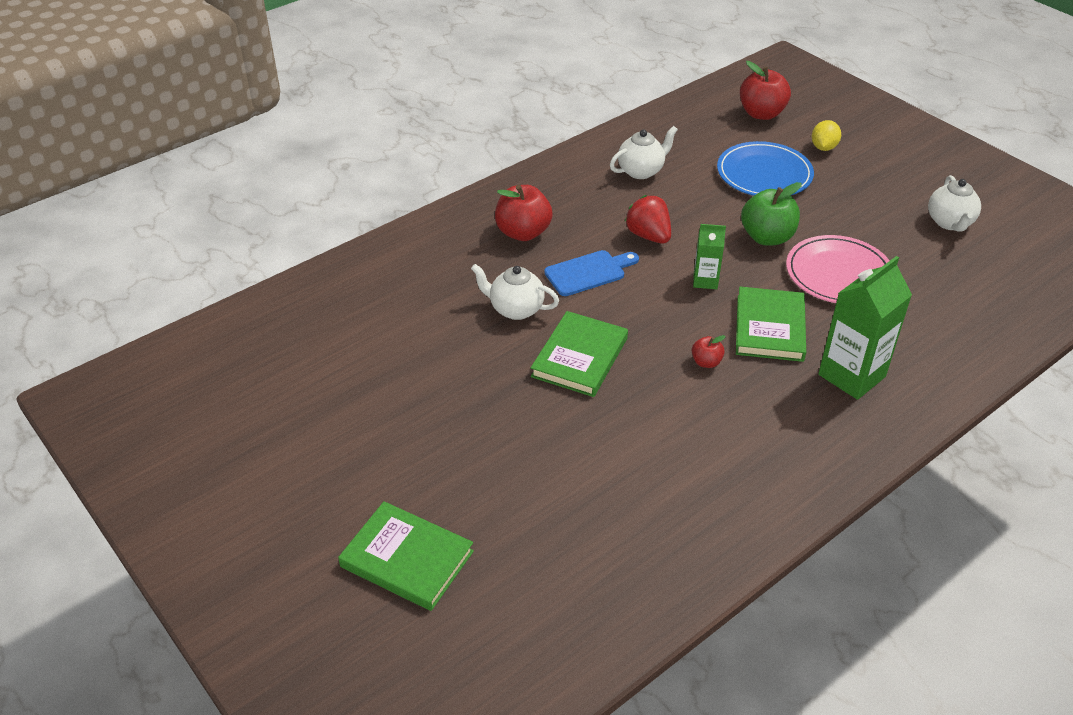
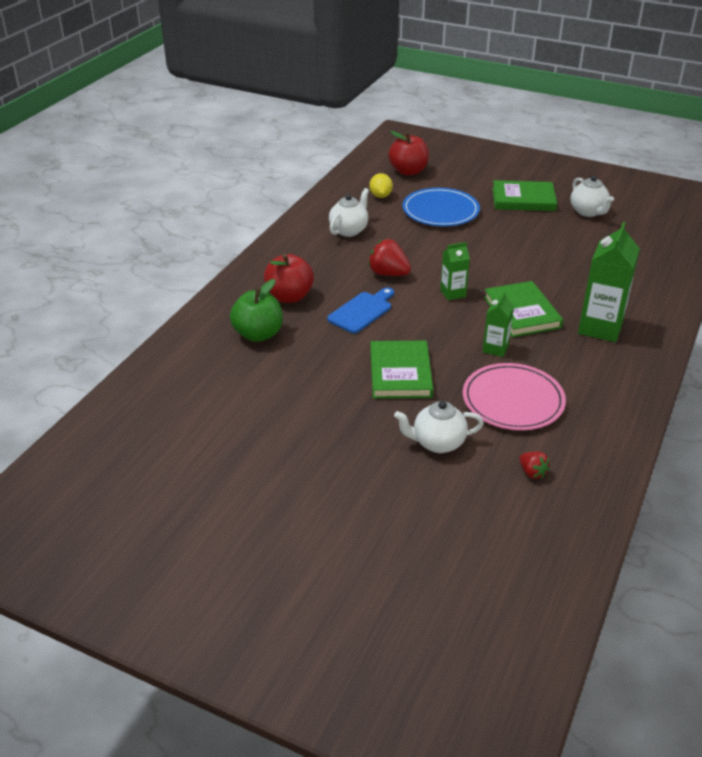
camera: 25 degrees left, 5 degrees down
(407, 559) = (375, 565): green book -> green book (523, 199)
(515, 309) = (324, 353): white teapot -> white teapot (437, 443)
(642, 520) = (532, 472): none -> red strawberry
(706, 362) = (495, 348): red apple -> green carton
(767, 237) = (474, 252): green apple -> green apple (258, 334)
(823, 147) = (468, 184): yellow lemon -> yellow lemon (380, 196)
(838, 274) = (541, 264): pink plate -> pink plate (513, 400)

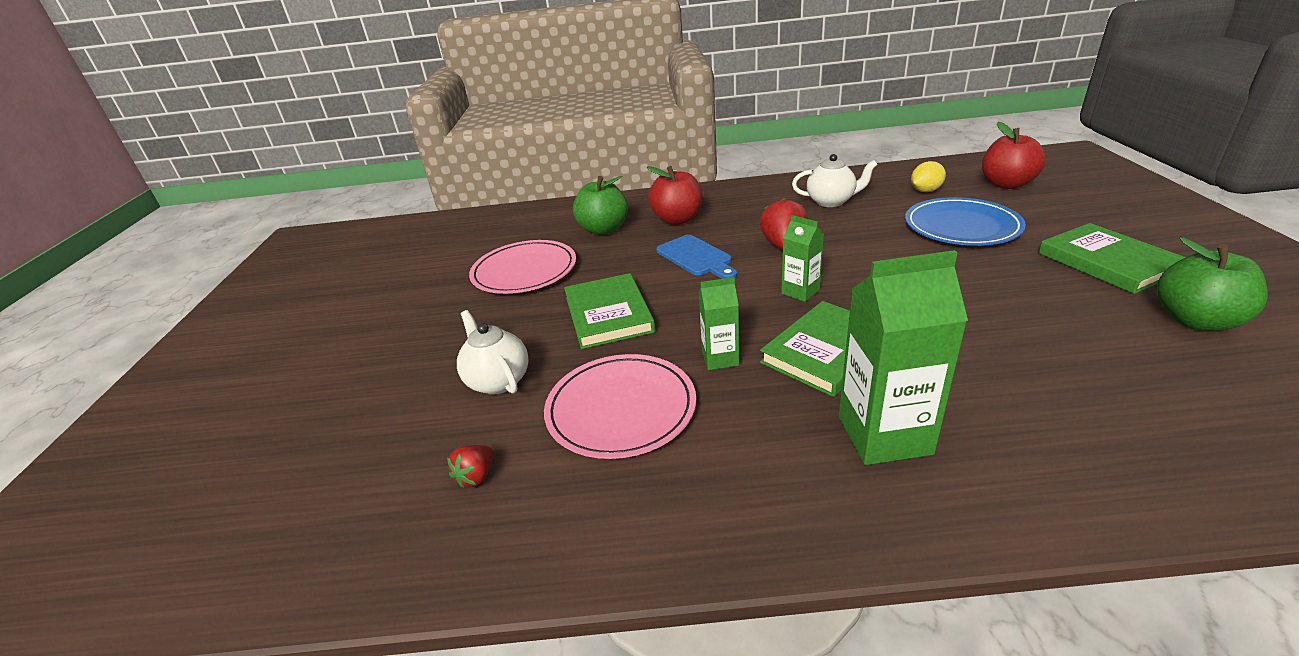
camera: 65 degrees right, 5 degrees down
(284, 394) = (524, 271): none -> pink plate
(362, 311) = (696, 257): blue cutting board -> blue cutting board turned 45 degrees clockwise
(400, 373) = (608, 314): green book -> green book turned 75 degrees counterclockwise
(588, 212) = (1196, 320): white teapot -> green apple

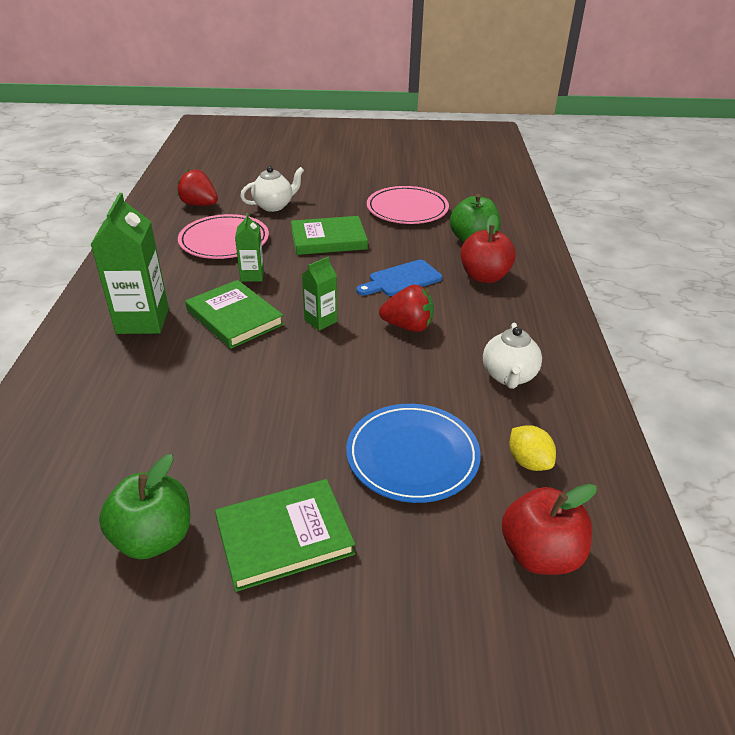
camera: 90 degrees right, 5 degrees up
(476, 476) = (199, 204): red strawberry -> red strawberry, size x1.74

